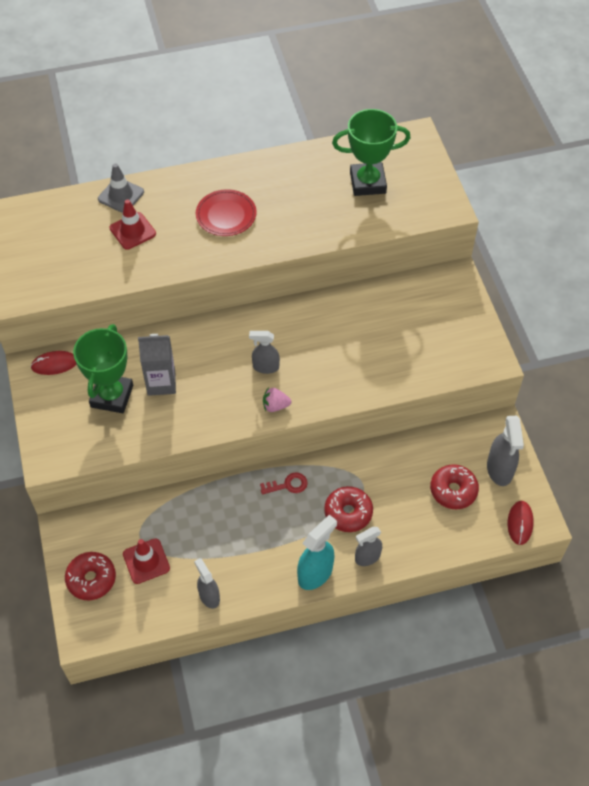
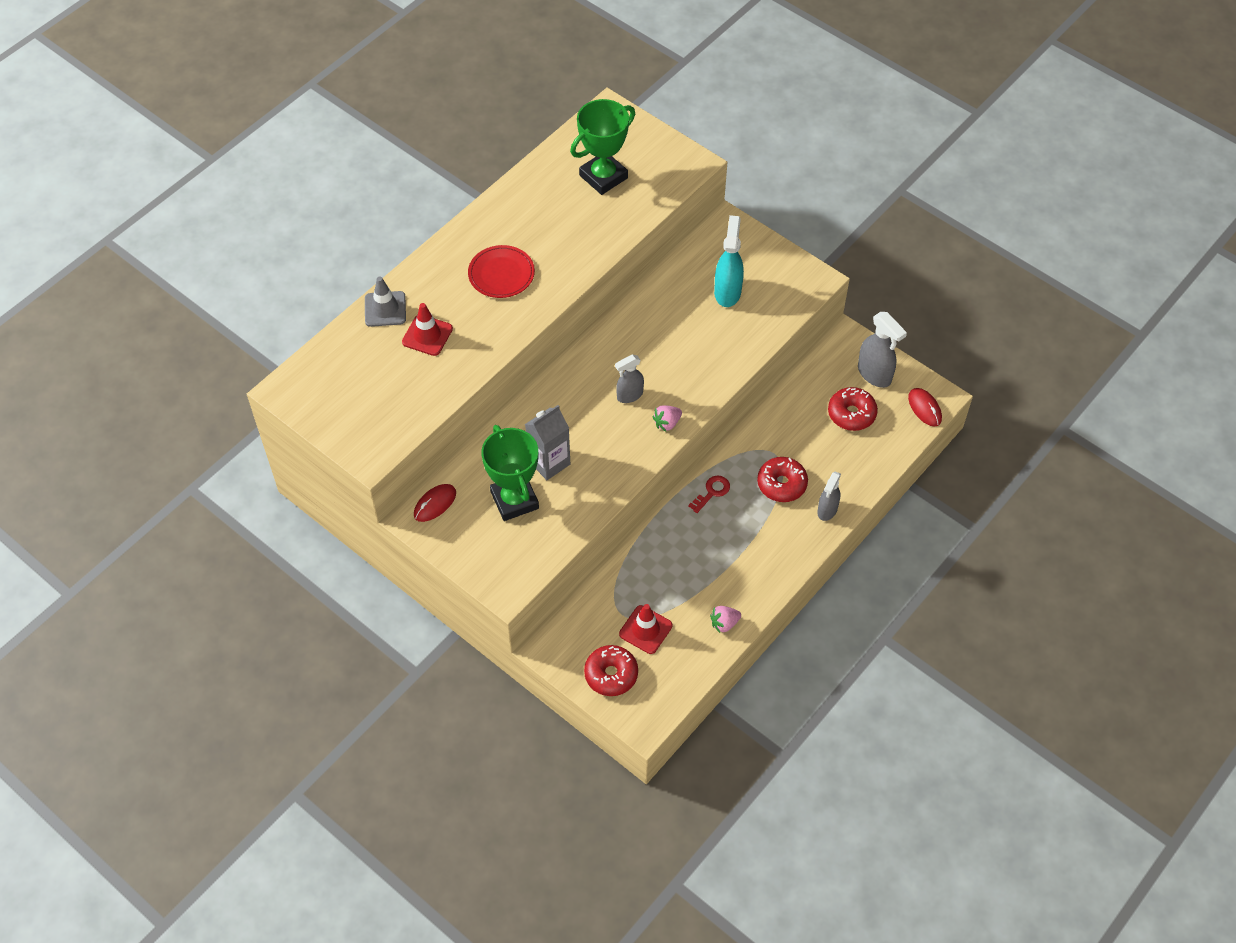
camera: 35 degrees left, 0 degrees up
(209, 596) = (724, 623): grey spray bottle -> pink strawberry
(315, 573) = (796, 549): turquoise spray bottle -> turquoise spray bottle (727, 292)

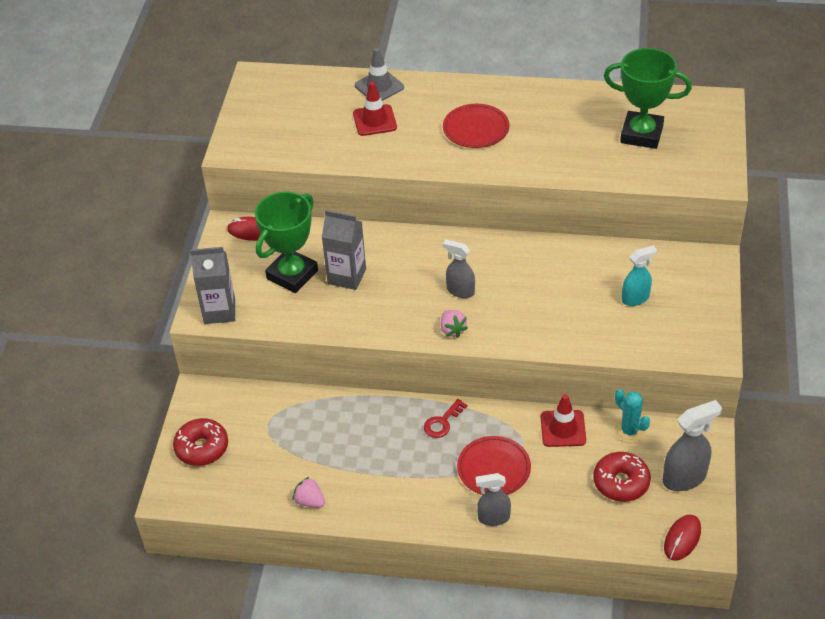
camera: 60 degrees right, 10 degrees down
(514, 574) = (219, 311): none -> grey carton
(645, 630) = (263, 448): red traffic cone -> red traffic cone (563, 428)
(667, 423) = (452, 330): pink strawberry -> pink strawberry turned 135 degrees counterclockwise
(712, 492) = (442, 422): red key -> red key turned 120 degrees clockwise
(727, 292) = (635, 298): turquoise spray bottle -> turquoise spray bottle, size x0.66
(781, 484) = (494, 468): red donut -> red plate
(809, 380) = (629, 431): none -> turquoise cactus
(874, 374) = (684, 478): grey spray bottle -> grey spray bottle turned 135 degrees counterclockwise

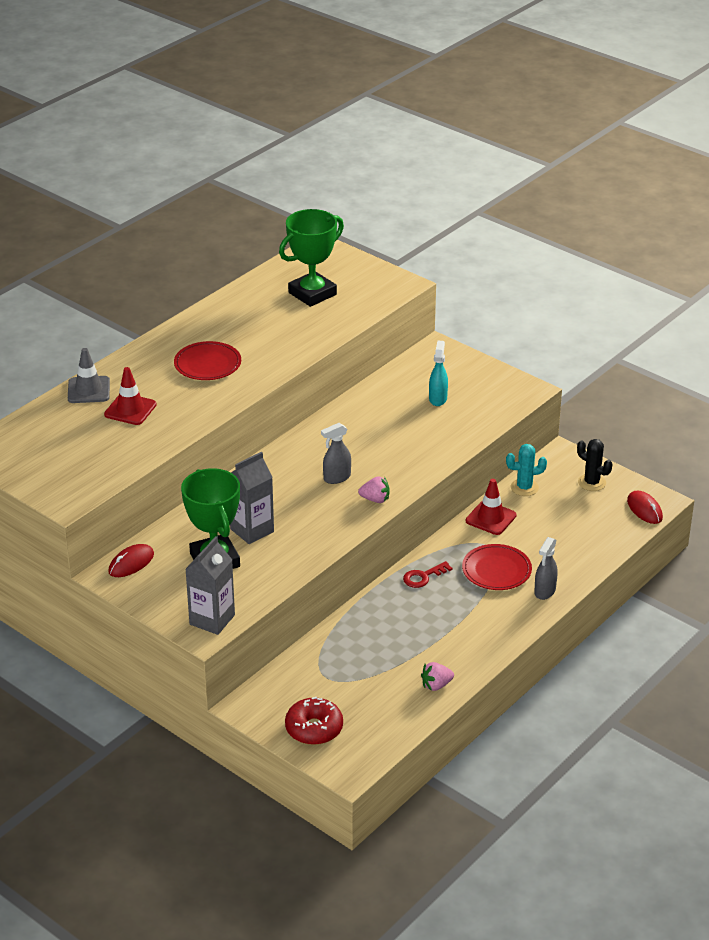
camera: 60 degrees left, 10 degrees down
(442, 422) = (423, 577): red key -> red key turned 75 degrees clockwise
(621, 482) = (568, 514): red donut -> none
(684, 478) = (592, 482): grey spray bottle -> black cactus

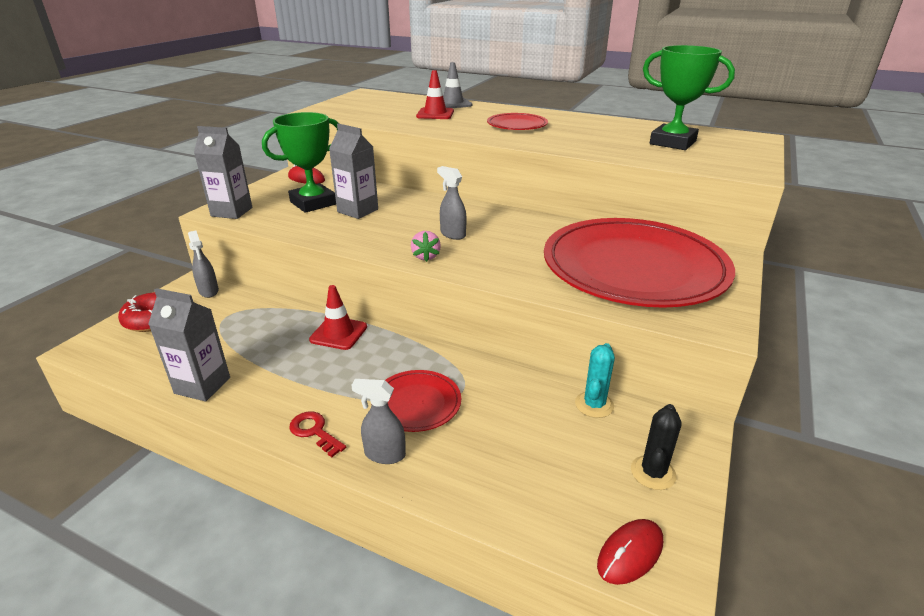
camera: 75 degrees right, 5 degrees down
(269, 693) = (209, 291): none -> grey spray bottle
(423, 577) = (389, 350): red key -> red key (314, 431)
(436, 685) = (202, 385): pink strawberry -> grey carton
(438, 399) = (634, 268): turquoise spray bottle -> red plate
(491, 518) = (515, 384): red traffic cone -> red traffic cone (338, 333)
(524, 487) = (594, 405): turquoise cactus -> turquoise cactus turned 45 degrees clockwise

